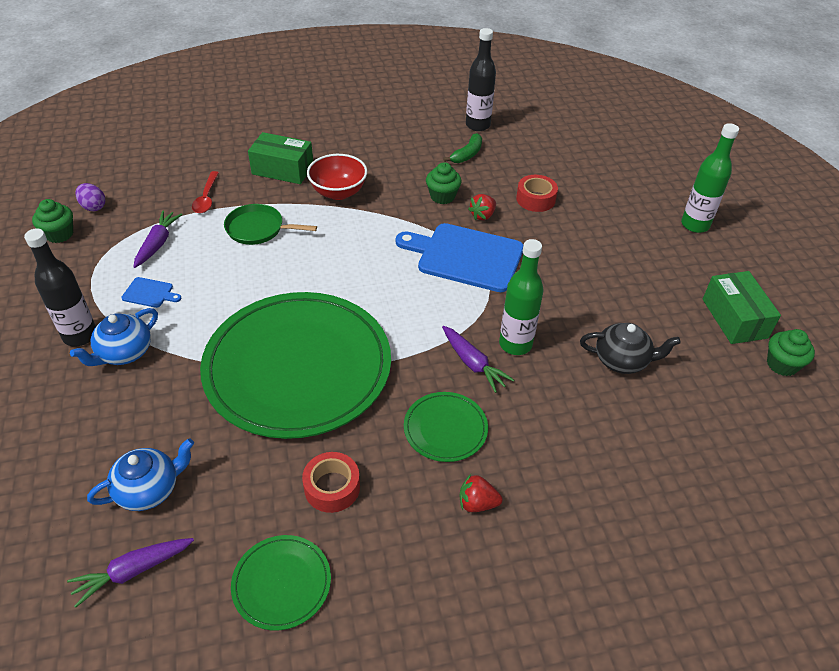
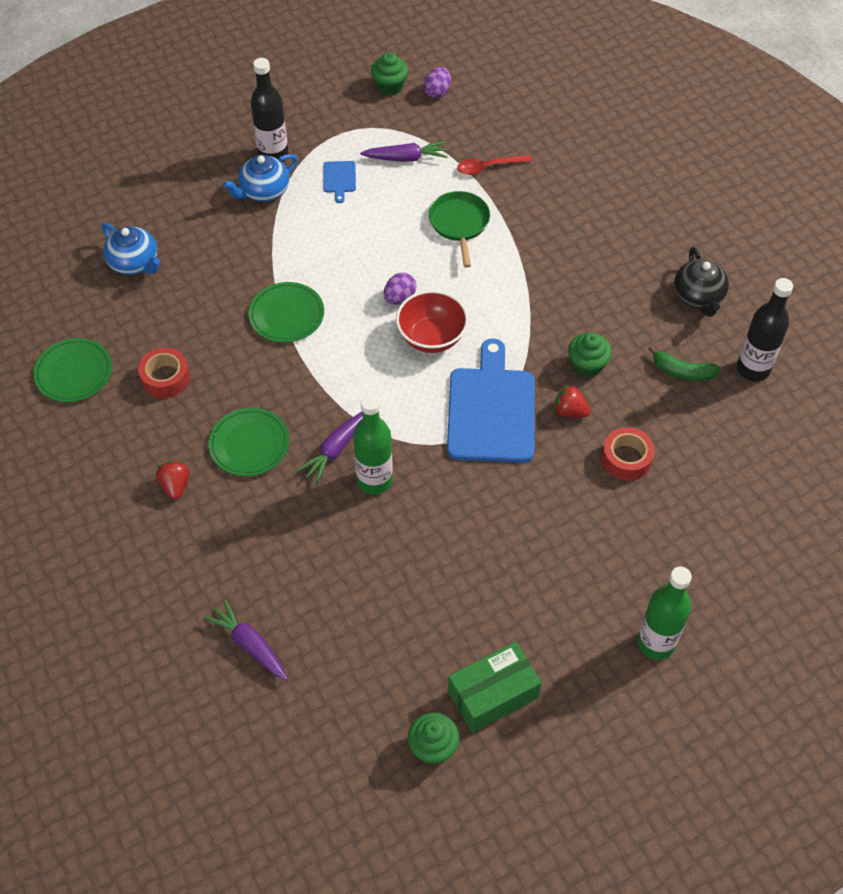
camera: 75 degrees right, 10 degrees up
(124, 353) = (264, 191): blue teapot -> blue teapot turned 60 degrees counterclockwise
(133, 571) = (65, 281): purple carrot -> purple carrot (249, 644)
(282, 169) = (565, 210): green box -> none
(298, 367) = (286, 314): green plate -> green plate, size x0.42
(320, 284) = (399, 298): none -> purple egg
(338, 192) = (549, 270): red bowl -> red bowl (431, 337)
(622, 360) = (384, 582): black teapot -> black teapot (698, 297)

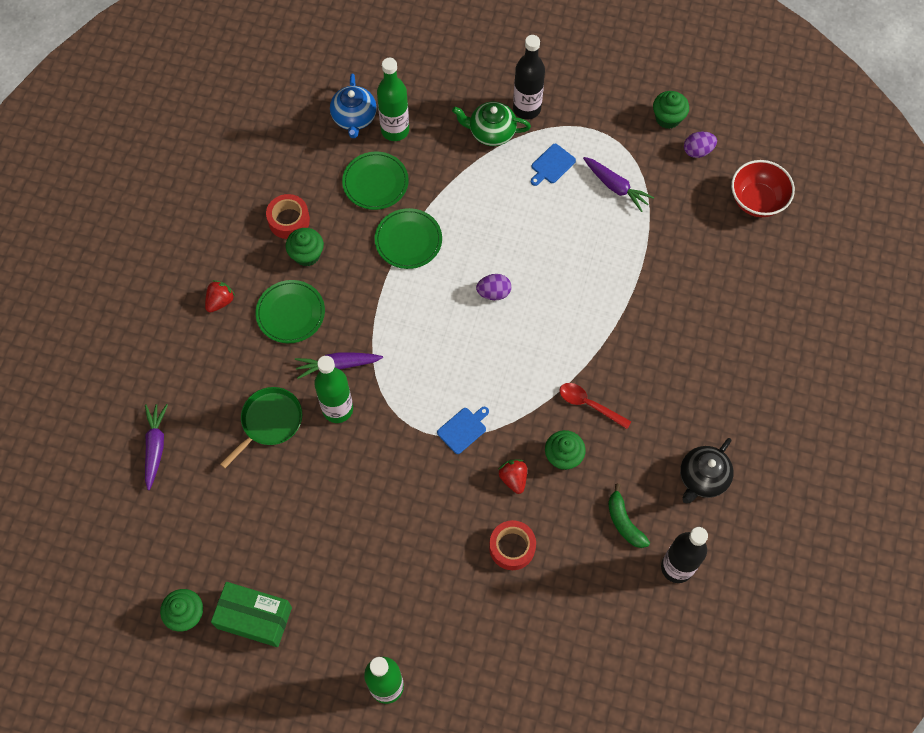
camera: 45 degrees right, 10 degrees up
(74, 372) = (241, 167): green plate -> green plate (375, 182)
(181, 246) = (395, 130): none -> green bottle
(212, 391) = (307, 255): none -> green cupcake
(264, 191) = (491, 132): blue teapot -> green teapot
(431, 337) = (483, 341): red bowl -> red bowl (757, 200)
(459, 223) = (596, 271): green pan -> green pan (269, 422)
(488, 167) = (666, 243): red spoon -> red spoon (588, 404)
(491, 410) = (463, 429): blue cutting board -> blue cutting board, size x0.42

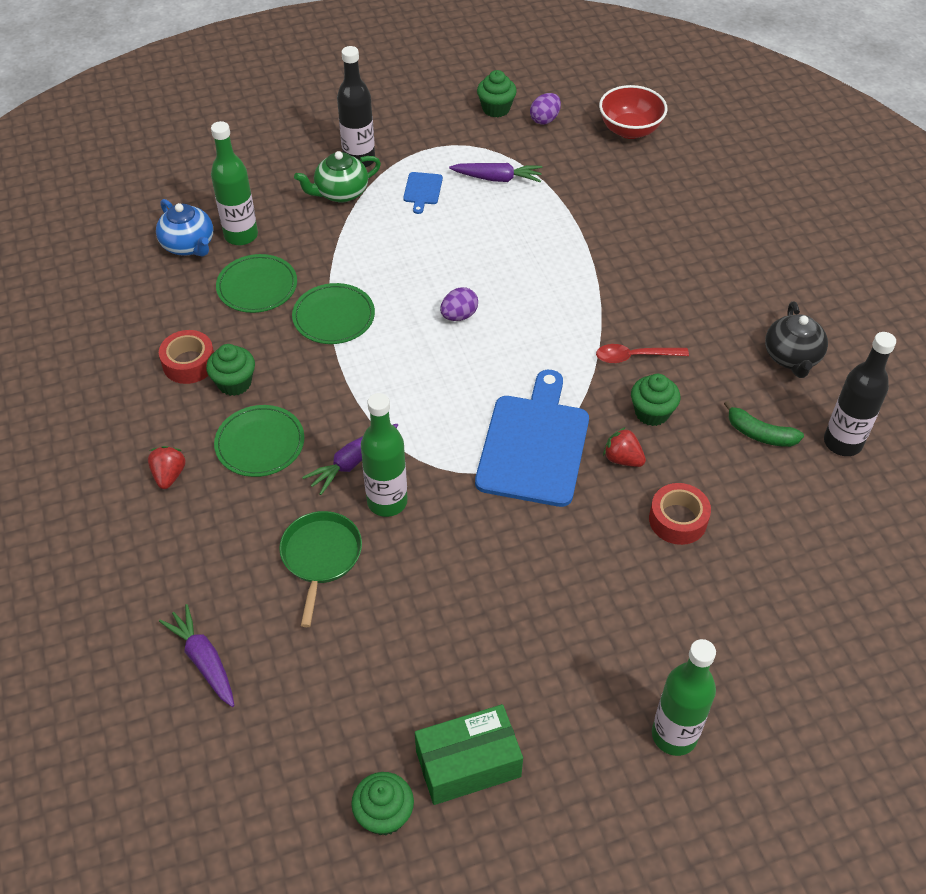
camera: 35 degrees left, 15 degrees down
(463, 429) = (534, 445): blue cutting board -> blue cutting board, size x2.36

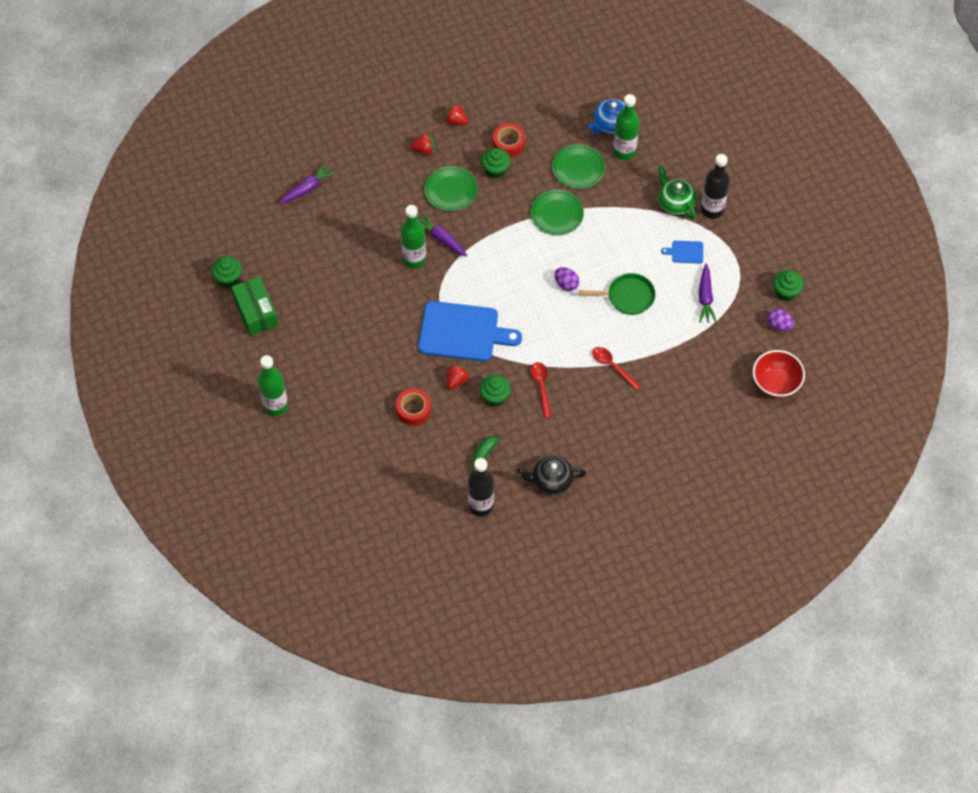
camera: 85 degrees right, 10 degrees up
(124, 427) = (456, 121): none -> red strawberry
(321, 556) = (374, 231): green pan -> green pan (628, 297)
(601, 277) = (612, 366): none -> red spoon

